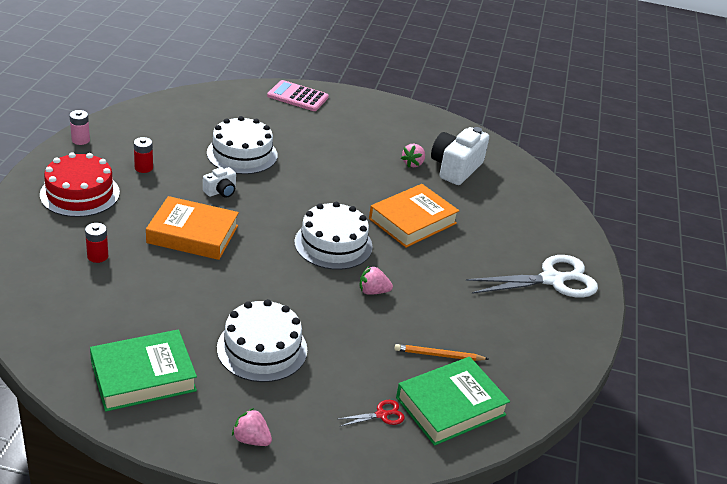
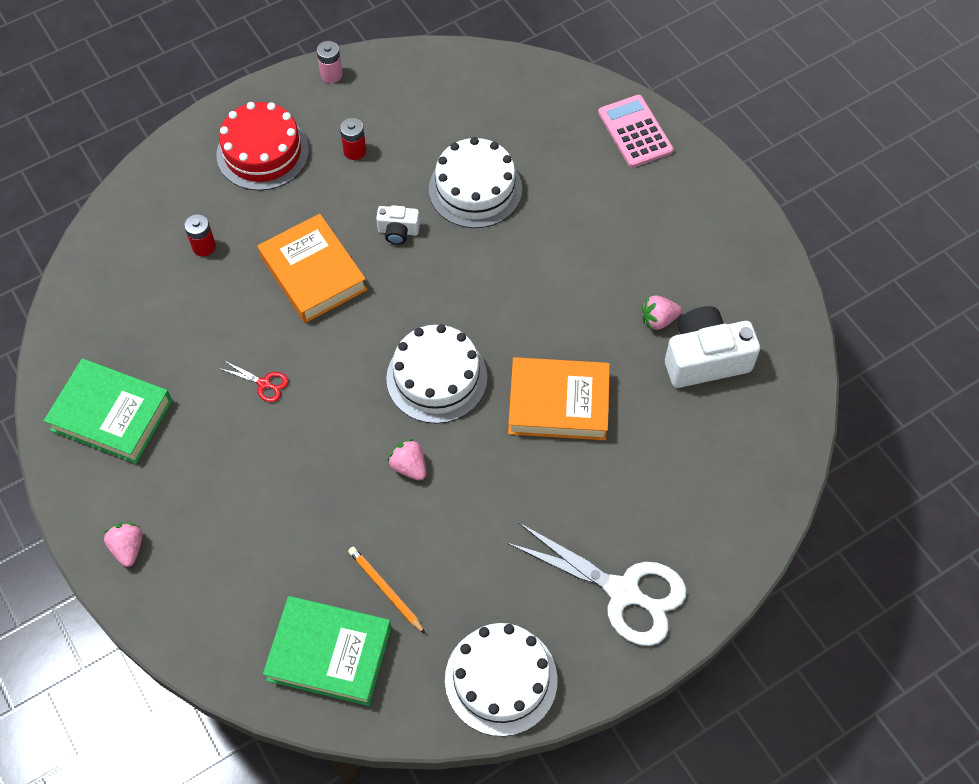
camera: 50 degrees right, 25 degrees up
(262, 349) = (234, 458): white cake -> white cake (501, 679)
(381, 415) = (258, 611): red scissors -> red scissors (264, 383)

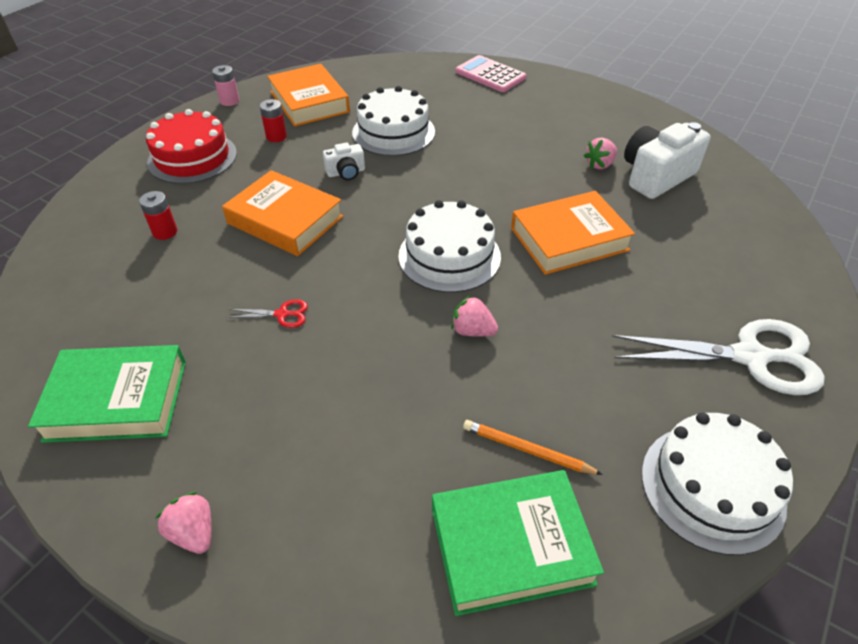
camera: 25 degrees left, 15 degrees down
(412, 106) = (309, 102): none -> orange book

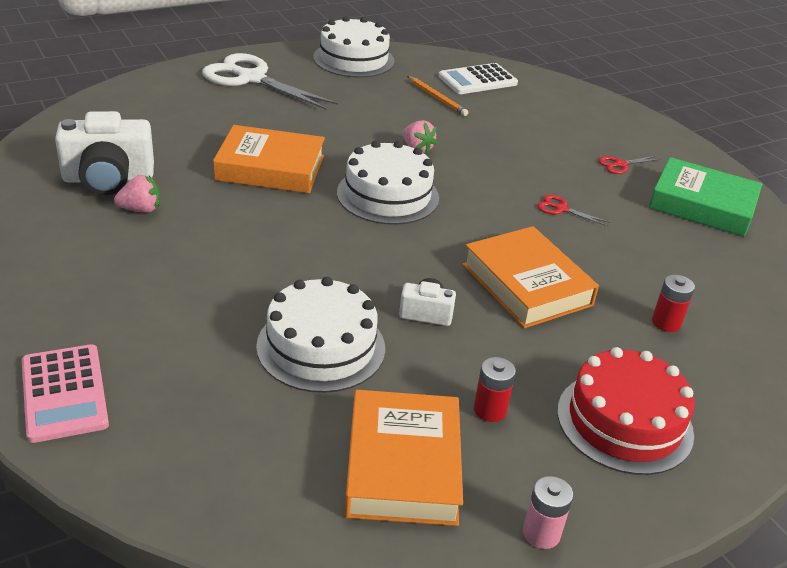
camera: 155 degrees left, 10 degrees down
(194, 532) = (648, 136): pink strawberry -> none
(229, 429) = (620, 165): none -> red scissors
(511, 545) = (477, 80): green book -> white calculator

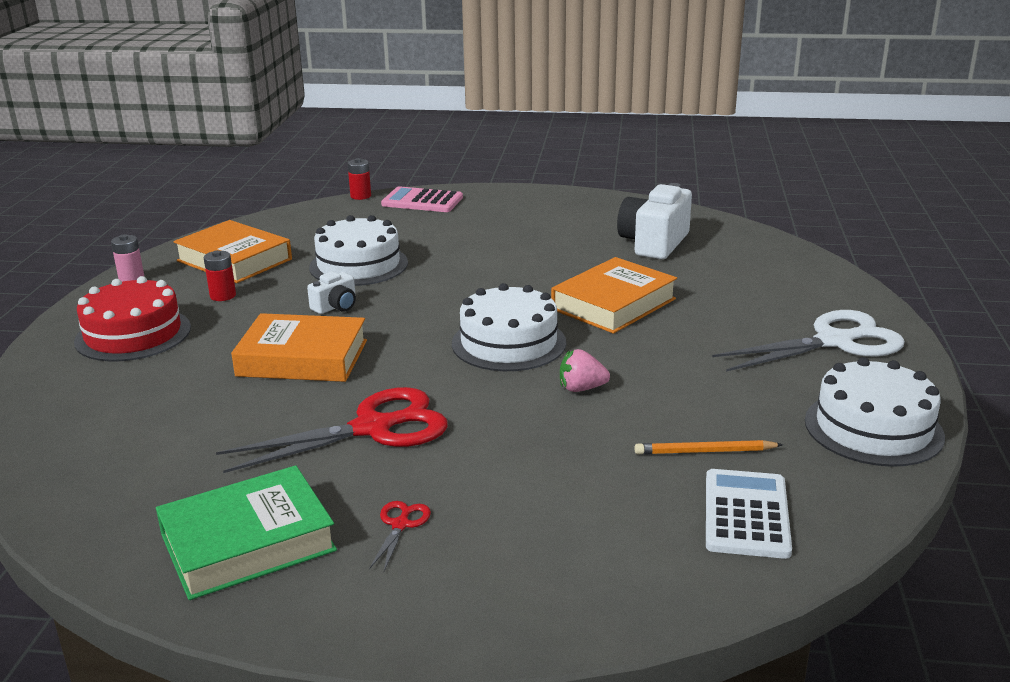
camera: 130 degrees right, 10 degrees down
(140, 209) = (594, 246): pink strawberry -> none
(561, 209) = (373, 428): red scissors -> red scissors, size x2.37
(666, 322) = (163, 401): red battery -> red battery (360, 196)

